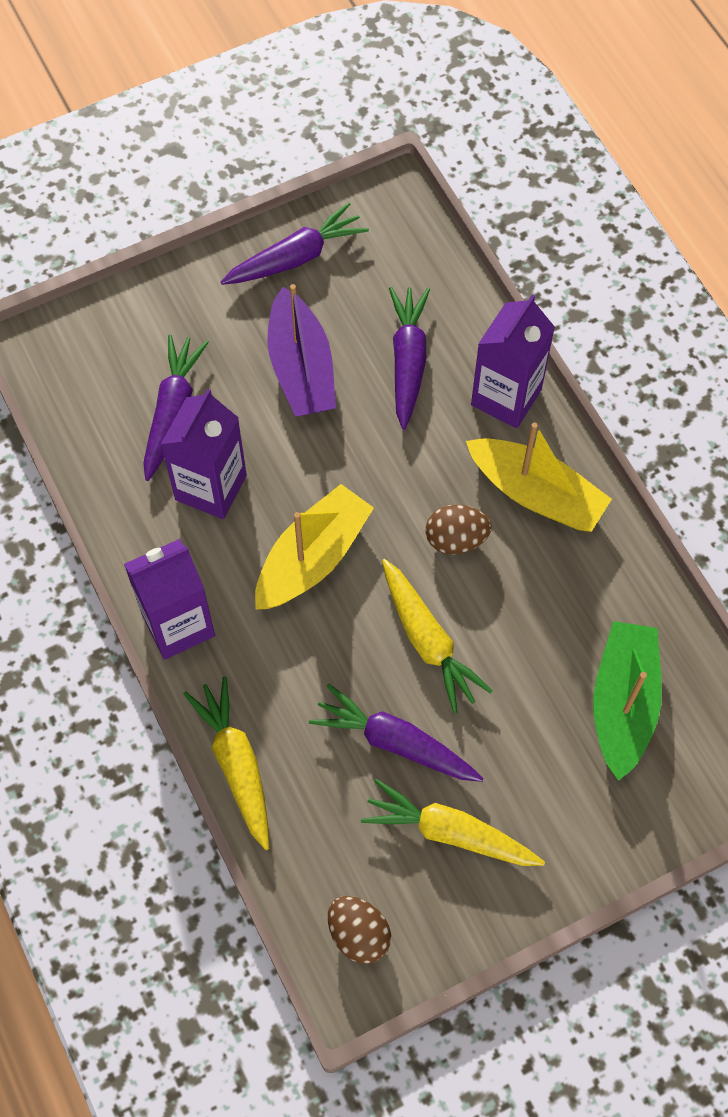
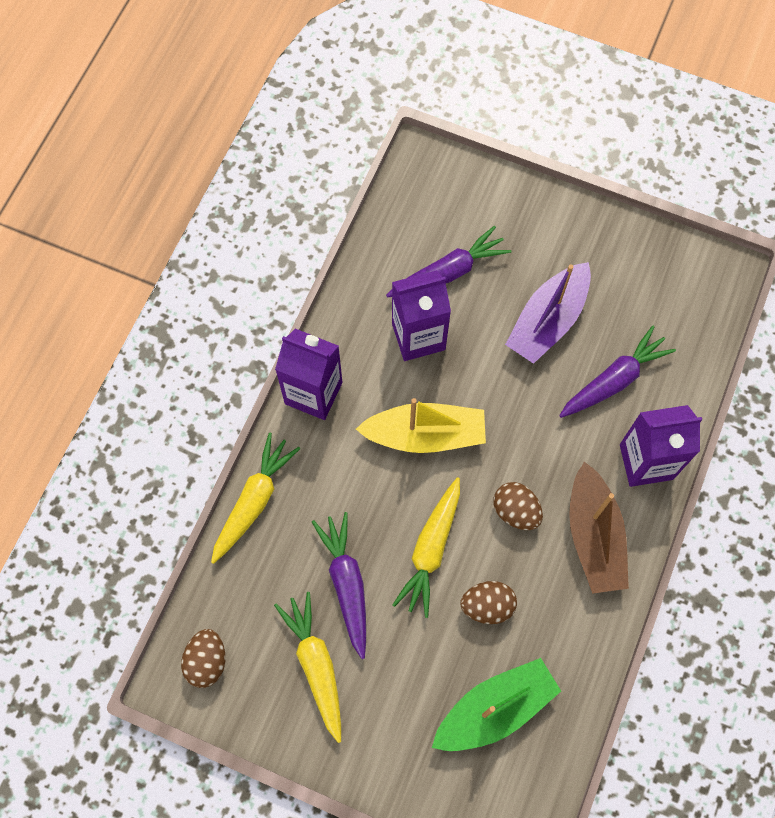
camera: 50 degrees right, 5 degrees up
(296, 257) = (623, 253): purple carrot -> none
(523, 634) = (487, 606): none -> brown egg
(536, 493) = (594, 536): yellow boat -> brown boat

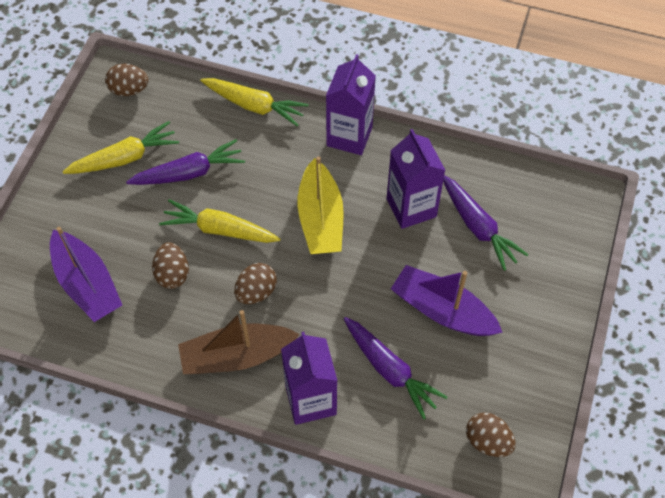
camera: 85 degrees right, 10 degrees down
(495, 709) = (87, 284): green boat -> purple boat
(691, 298) = (487, 441): none -> brown egg

